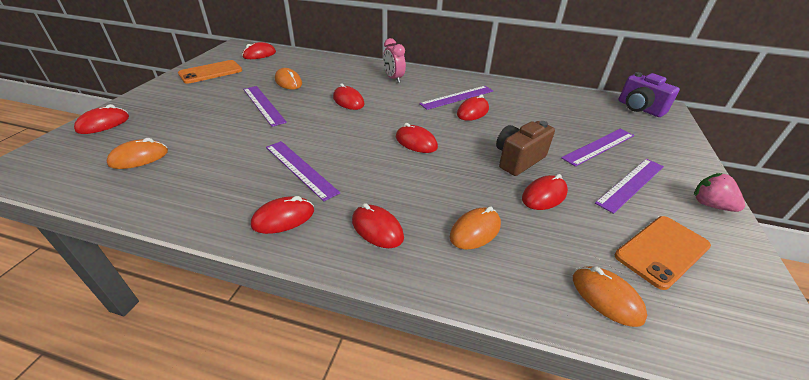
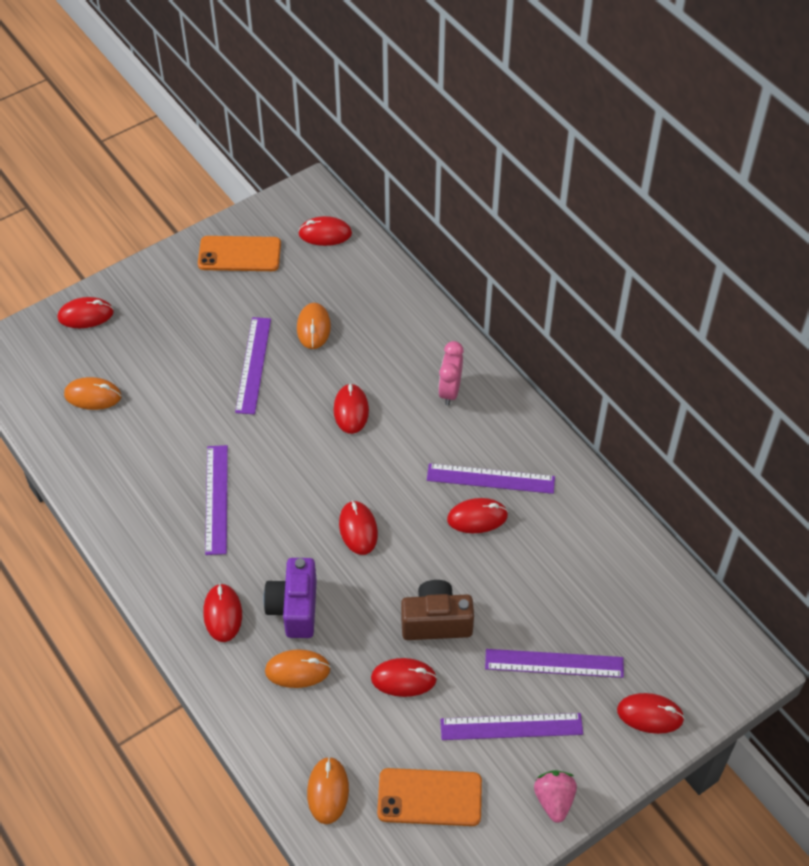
camera: 40 degrees right, 15 degrees up
(283, 218) = (161, 553): red mouse -> red mouse (650, 715)
(639, 108) = (711, 645): purple camera -> purple camera (294, 608)

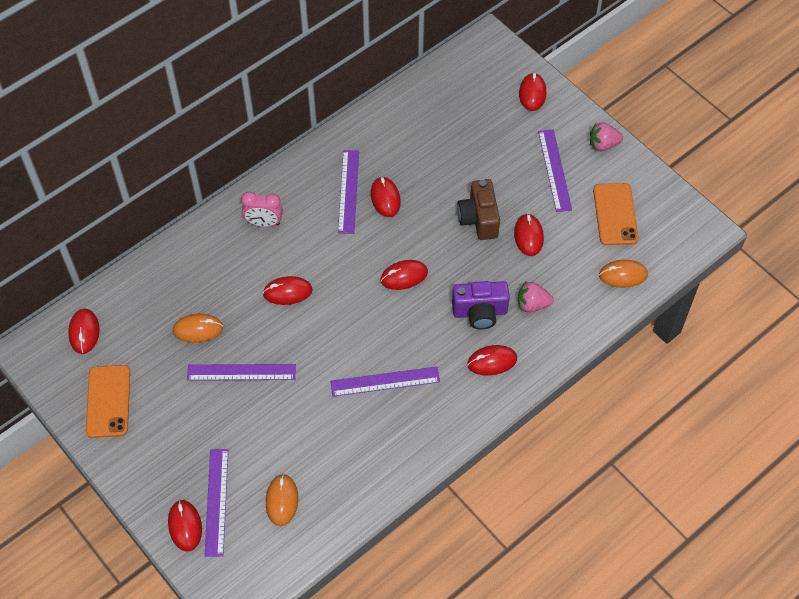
camera: 95 degrees left, 5 degrees up
(297, 670) = (532, 304): orange mouse -> pink strawberry
(554, 663) = (502, 147): purple ruler -> purple ruler (216, 502)

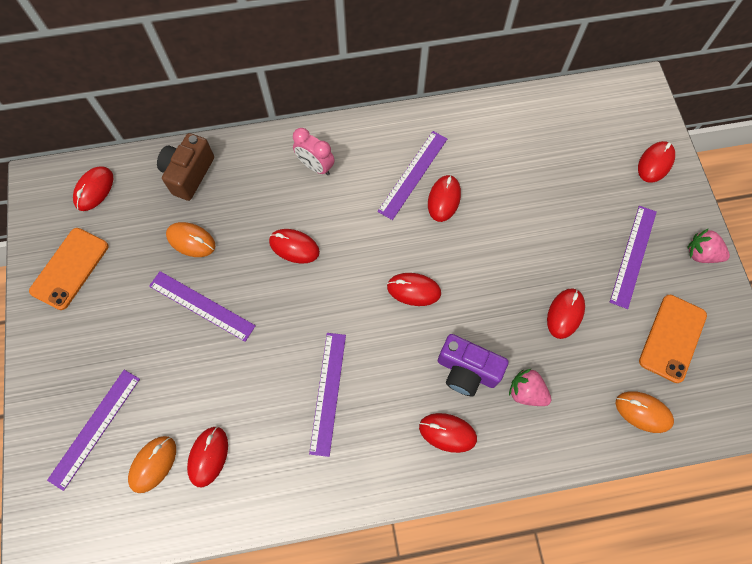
camera: 30 degrees right, 10 degrees up
(185, 526) = (51, 436): red mouse -> red mouse (208, 456)
(385, 381) = (328, 392): purple ruler -> purple ruler turned 75 degrees clockwise
(479, 219) = (524, 268): brown camera -> brown camera (189, 174)

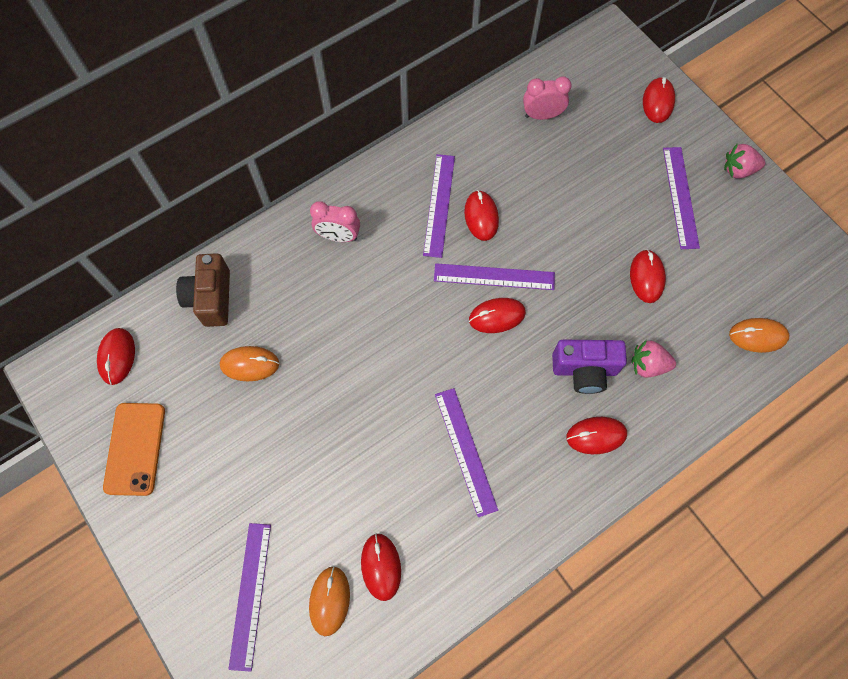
camera: 25 degrees left, 0 degrees up
(202, 305) = (295, 424): purple ruler -> purple ruler (494, 276)
(294, 247) = (359, 325): red mouse -> none
(542, 134) = (542, 115): none -> pink clock
(672, 338) = (750, 258): orange phone -> none

